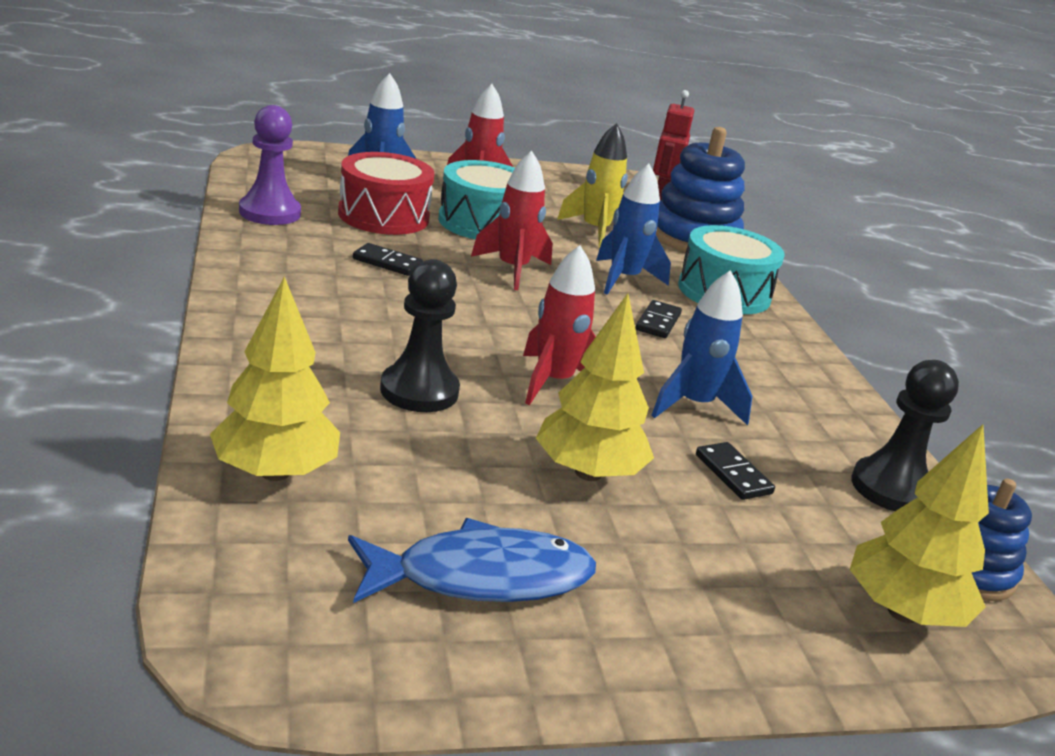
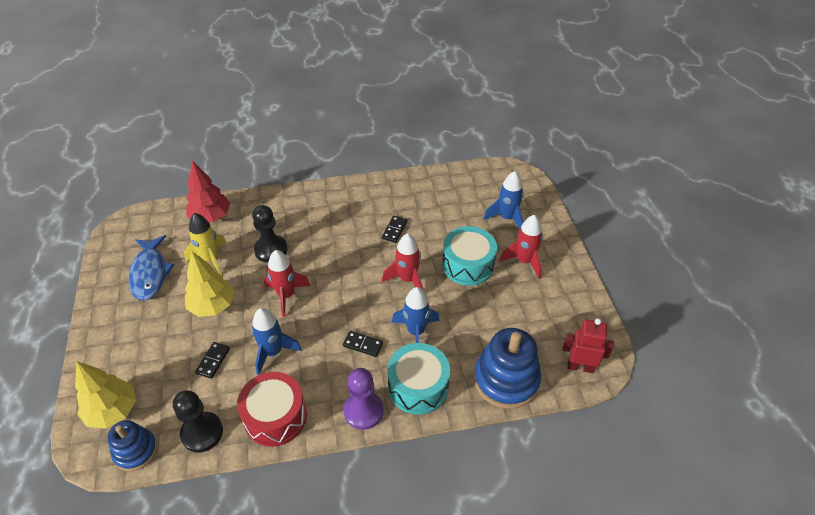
camera: 95 degrees right, 20 degrees up
(270, 213) = (435, 184): purple pawn -> purple pawn (363, 411)
(275, 472) = (211, 217): yellow tree -> red tree
(383, 216) = (454, 224): red drum -> red drum (275, 417)
(595, 231) = (486, 321): yellow rocket -> yellow rocket (211, 259)
(733, 474) = (213, 361): black domino -> black domino turned 45 degrees counterclockwise

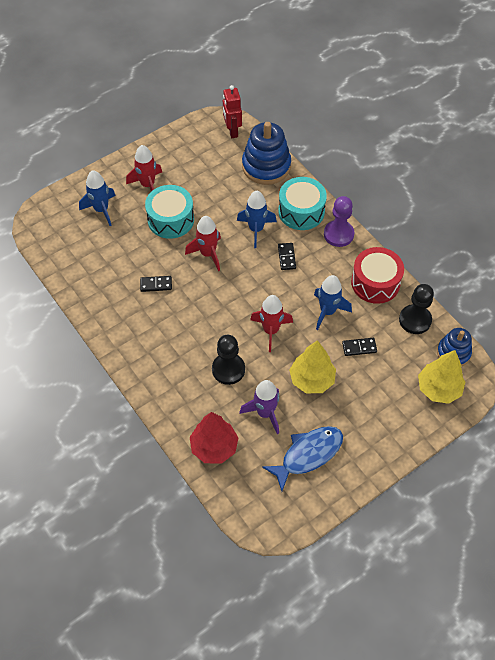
camera: 115 degrees left, 10 degrees up
(211, 259) = (265, 413): yellow rocket -> purple rocket

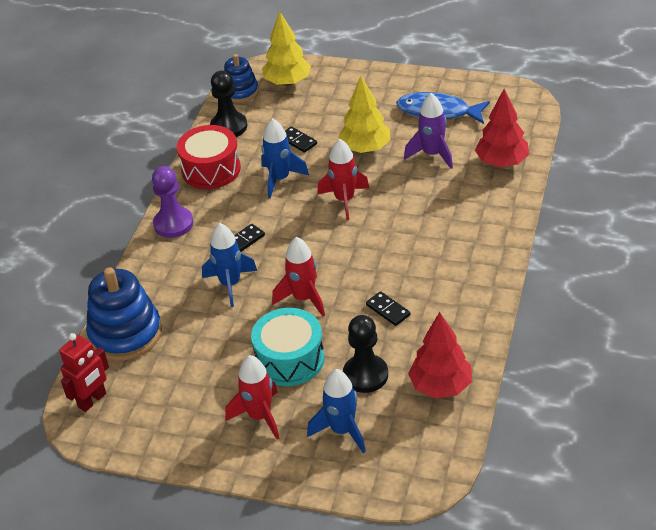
camera: 125 degrees left, 15 degrees down
(79, 268) = (441, 386): none -> red tree
(228, 369) = (419, 200): black pawn -> black pawn (365, 375)
(301, 211) = (168, 267): turquoise drum -> none

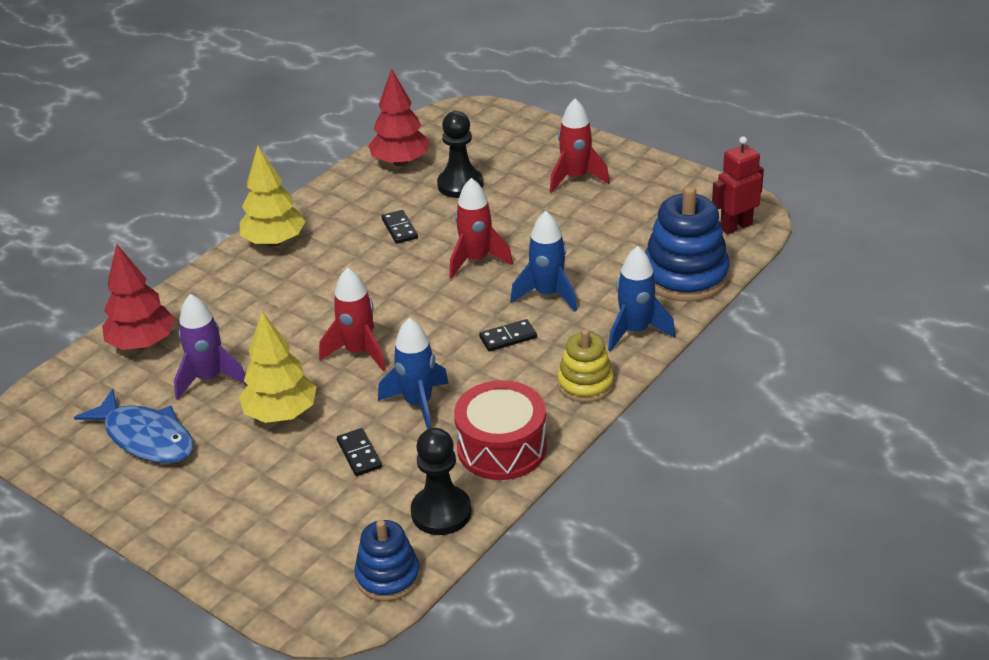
camera: 160 degrees left, 5 degrees down
(173, 224) = (585, 384): purple pawn -> yellow stacking toy
(287, 82) = (305, 569): yellow tree -> yellow tree (274, 242)
(289, 359) = (523, 213): turquoise drum -> none
(342, 430) = (508, 153): blue rocket -> blue rocket (635, 331)

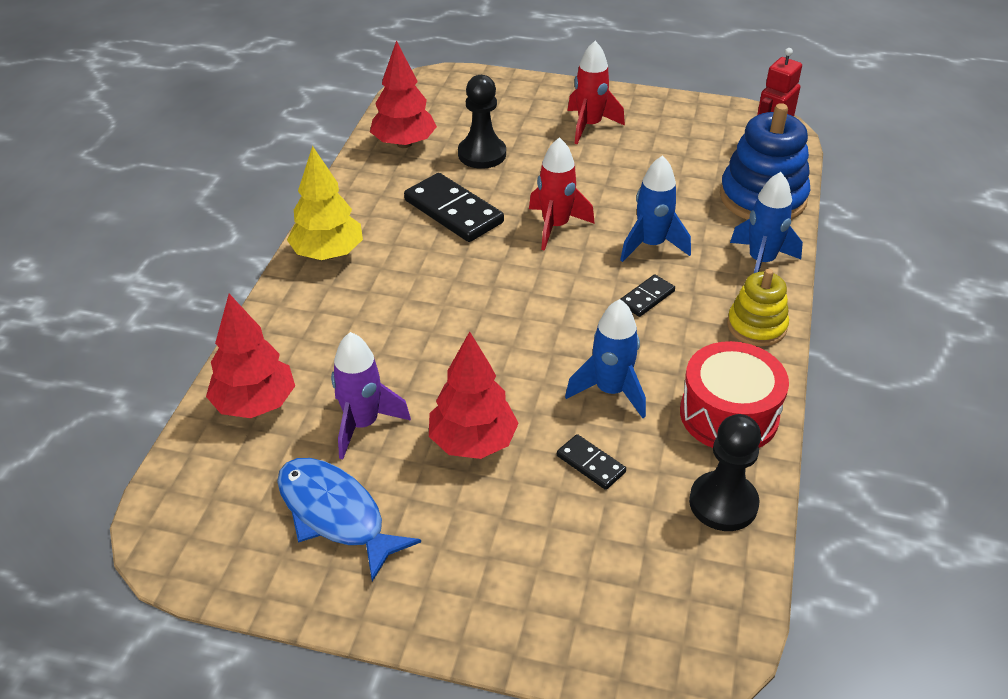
camera: 25 degrees left, 5 degrees up
(145, 437) = (336, 515): blue fish -> blue fish turned 150 degrees counterclockwise
(281, 414) = (473, 442): yellow tree -> red tree
(358, 352) = (507, 351): red rocket -> none
(388, 576) = (724, 594): blue stacking toy -> none
(399, 229) = (453, 211): black domino -> black domino, size x1.91

